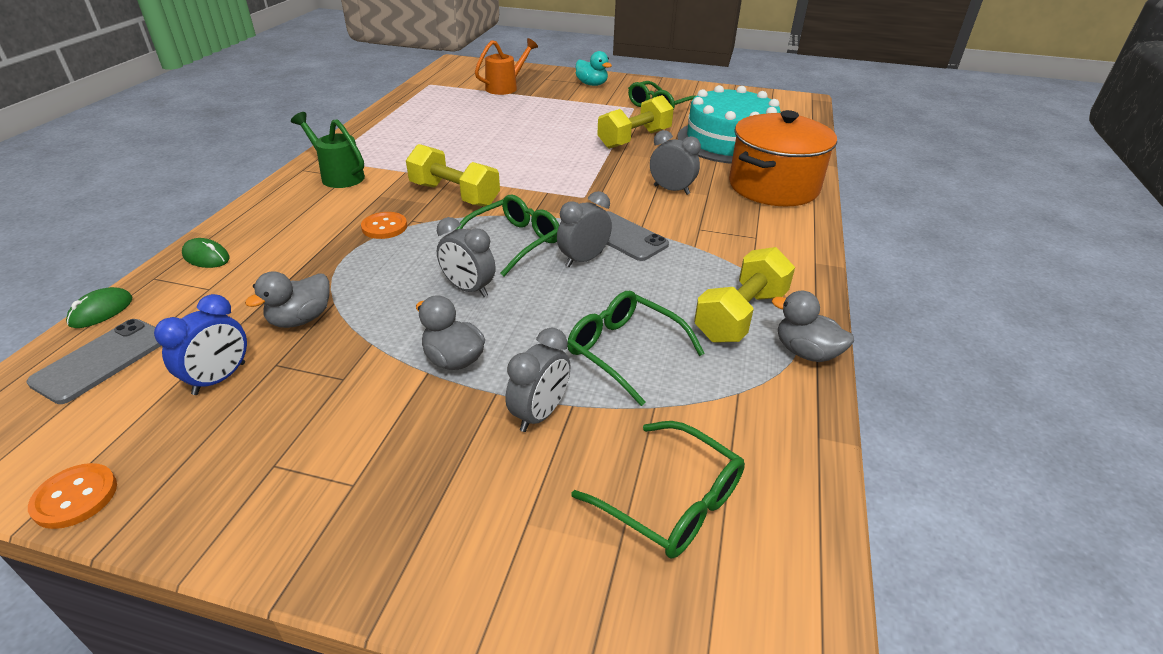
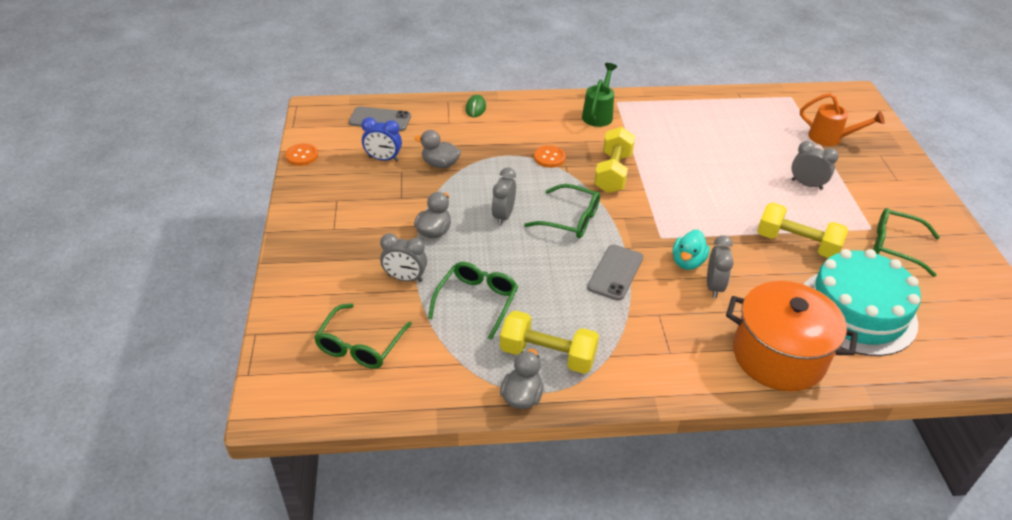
camera: 70 degrees right, 5 degrees up
(101, 311) = (413, 100): green mouse -> none
(583, 260) = (569, 259): grey clock -> grey clock (806, 184)
(592, 84) = (900, 188): turquoise duck -> turquoise duck (687, 262)

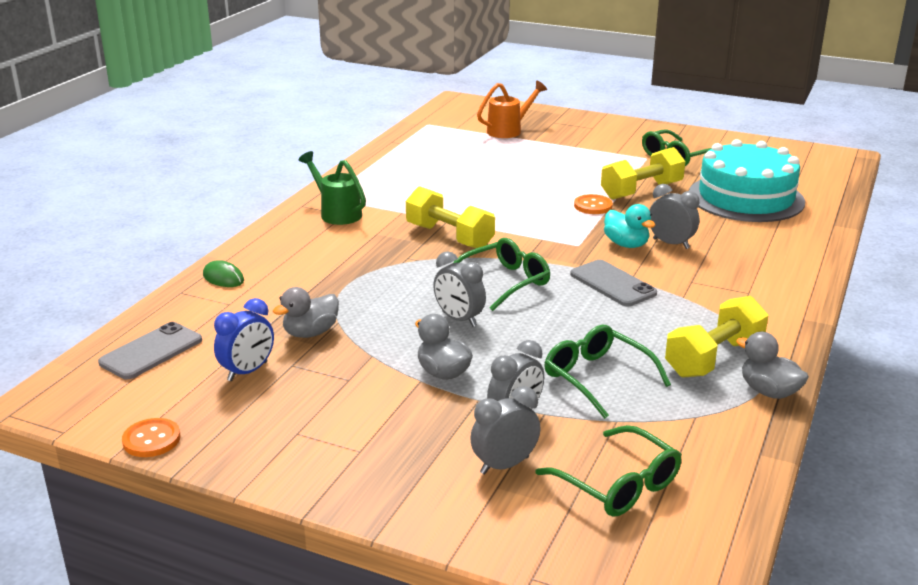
camera: 60 degrees left, 15 degrees down
(549, 158) = (382, 262): orange button -> orange button (593, 206)
(778, 356) = (781, 246): orange pot -> none
(806, 184) = (563, 160): grey clock -> grey clock (504, 465)

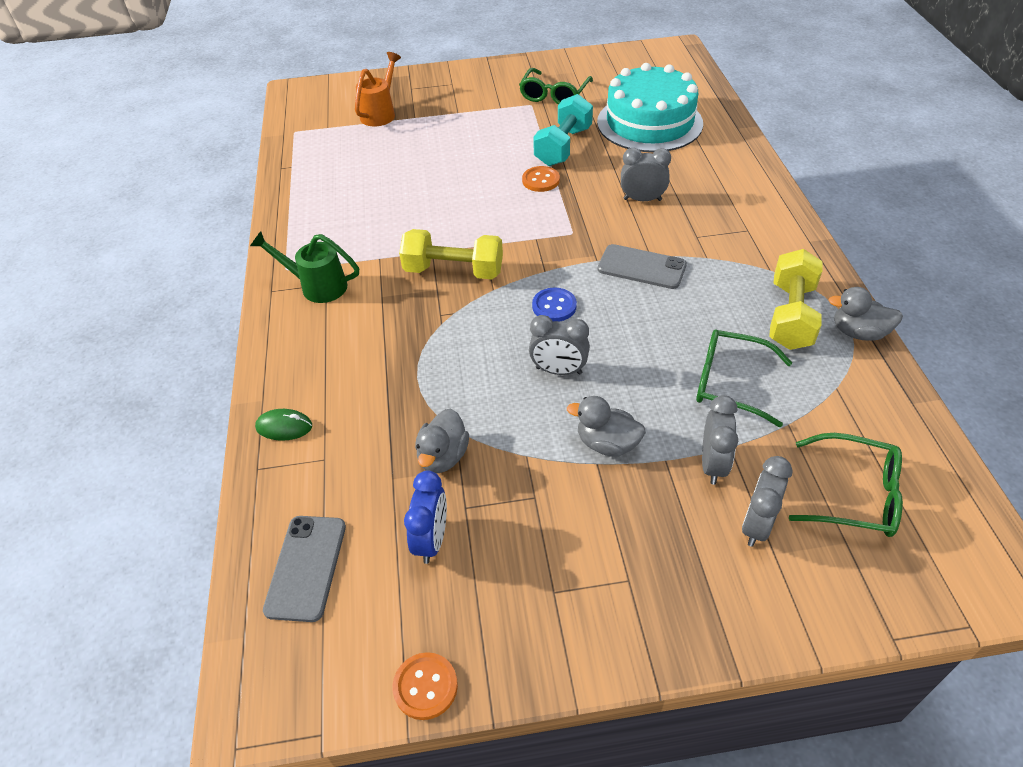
camera: 30 degrees left, 20 degrees up
(504, 282) = (554, 306): green glasses -> blue button
(626, 244) = (609, 215): turquoise duck -> none
(641, 191) = (563, 146): yellow dumbbell -> turquoise dumbbell

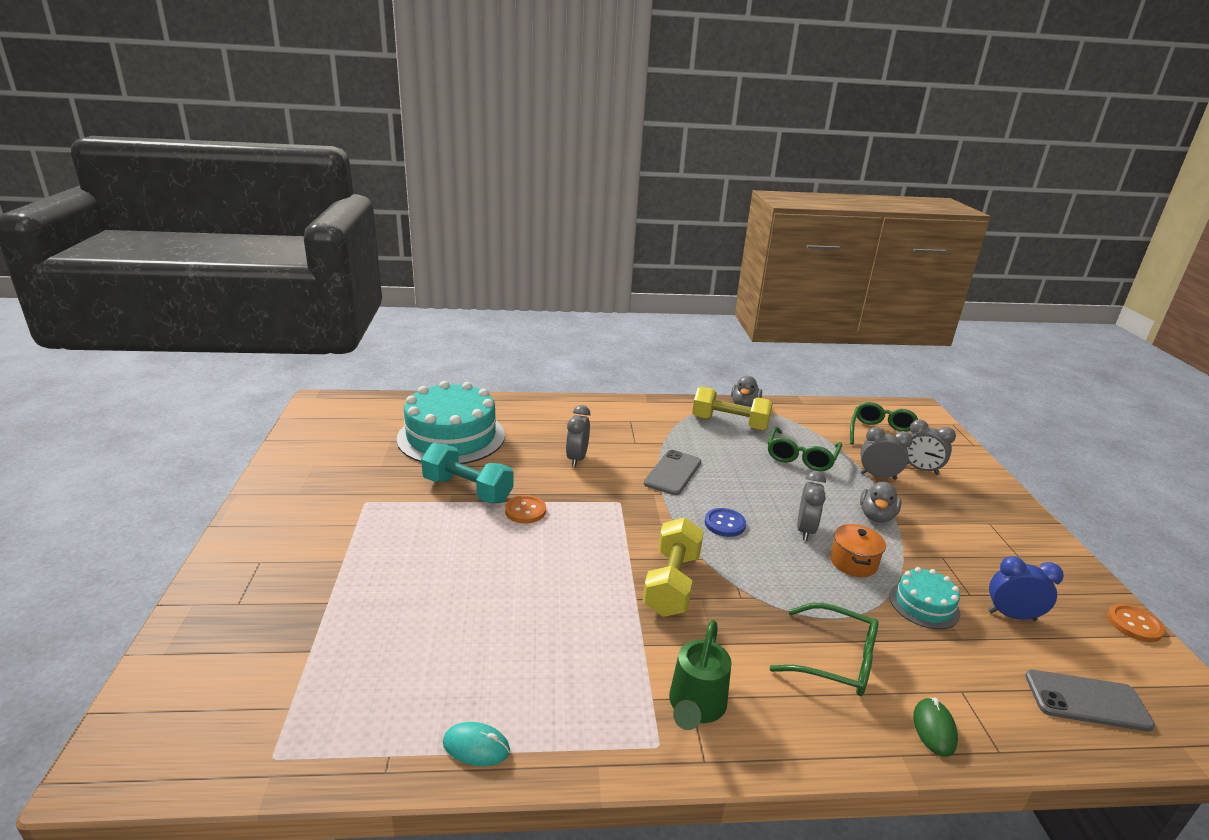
camera: 90 degrees left, 20 degrees down
(293, 195) = (476, 747): none -> turquoise mouse
(380, 113) = (290, 639): orange watering can -> none
(443, 456) = (924, 604): grey duck -> turquoise cake
(507, 406) = (853, 562): none -> orange pot
(554, 95) = (356, 484): green glasses -> green glasses (835, 660)

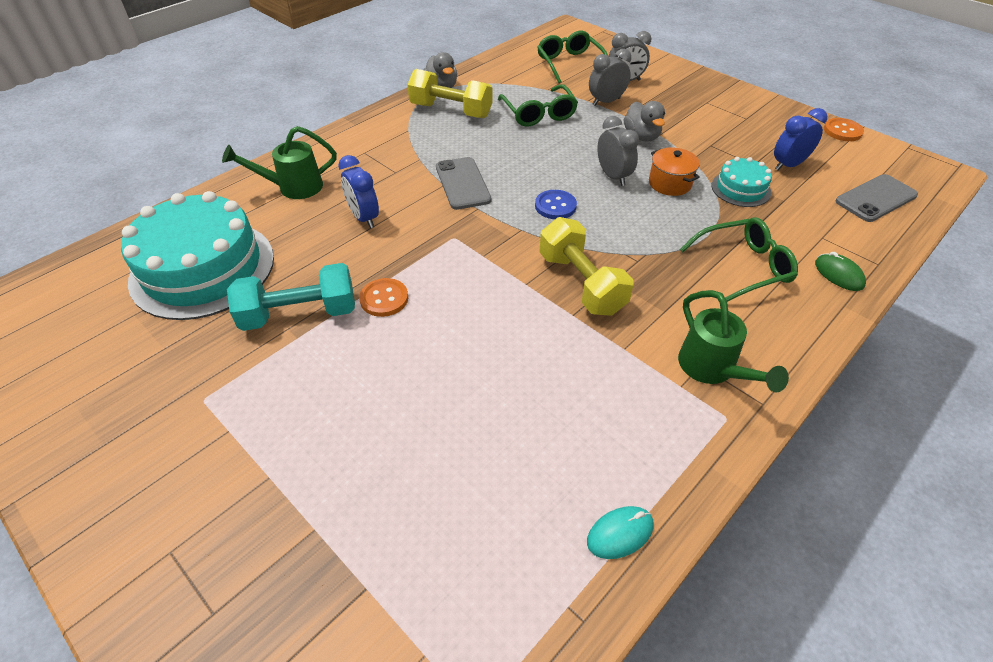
camera: 40 degrees left, 20 degrees up
(558, 419) = (293, 187): none -> green watering can
(577, 459) = (364, 218): grey clock -> blue clock
(729, 423) = (451, 111): yellow dumbbell -> yellow dumbbell turned 45 degrees clockwise

